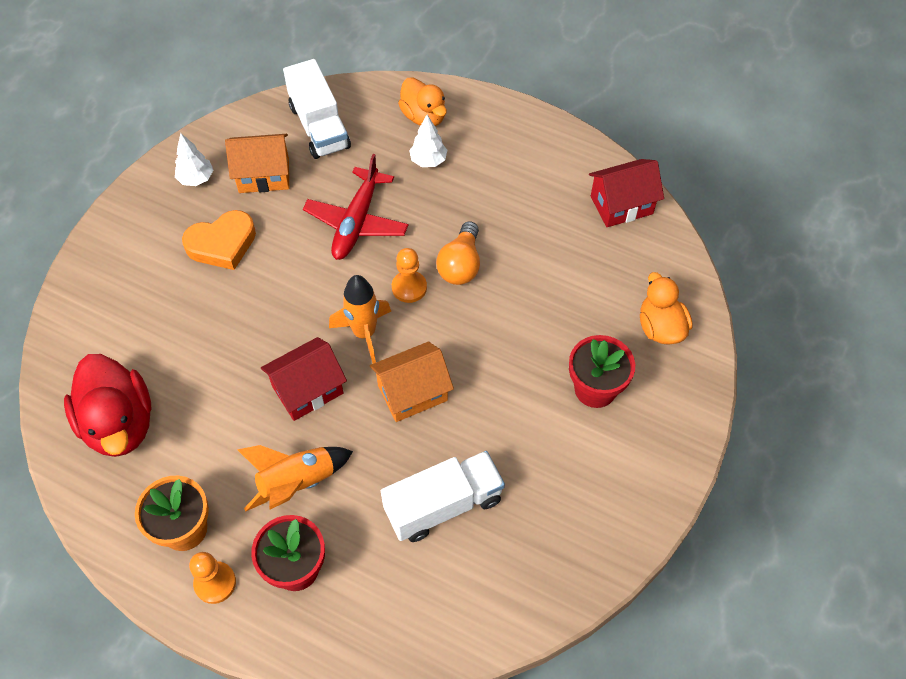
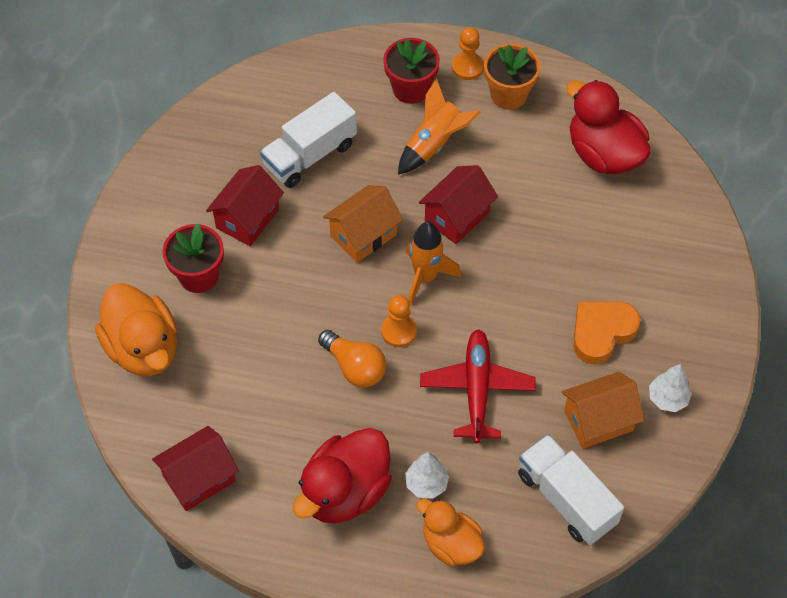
camera: 165 degrees right, 0 degrees up
(460, 265) = (355, 367): orange light bulb -> orange light bulb turned 135 degrees clockwise
(498, 169) = (345, 492): none -> red duck
(531, 441) = (247, 219): none -> red house
(660, 327) = (143, 348): orange duck -> orange duck, size x1.55

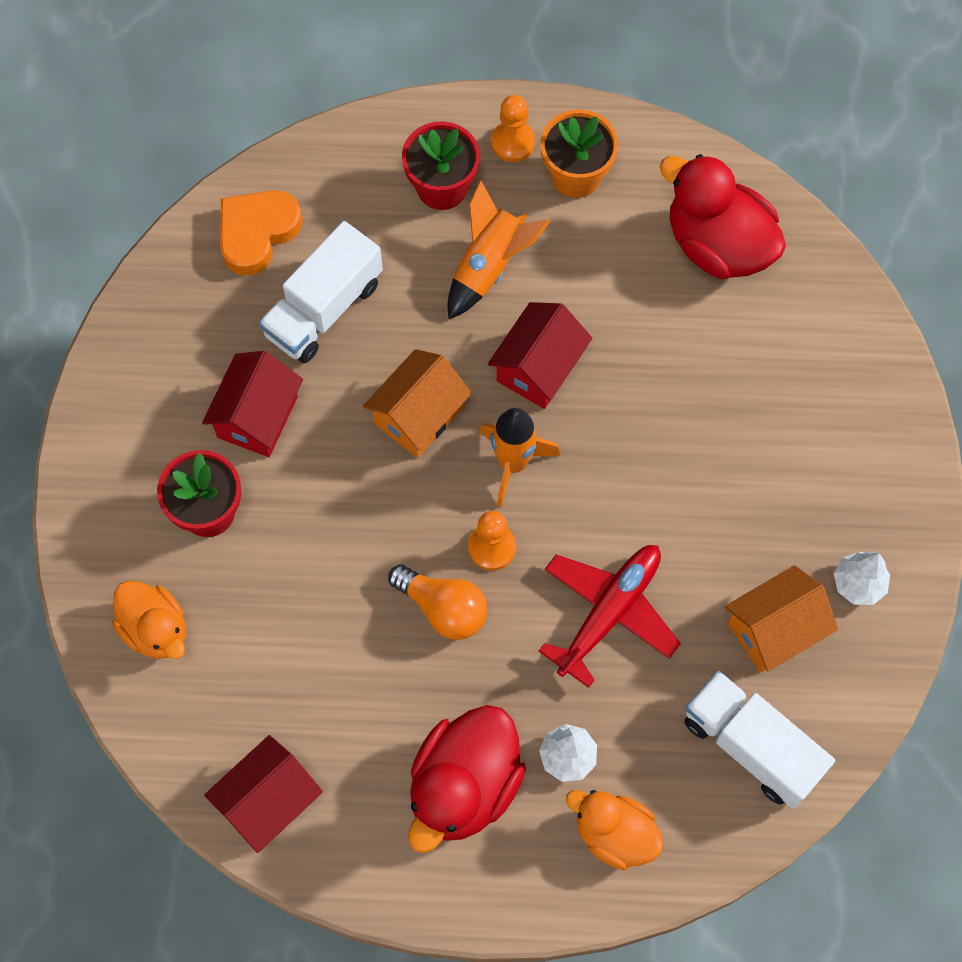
camera: 10 degrees left, 10 degrees up
(143, 348) = (155, 629): orange duck -> orange duck, size x0.64
(477, 389) = (609, 612): red plane -> red plane turned 45 degrees clockwise
(602, 332) = (758, 504): orange heart -> orange heart (257, 233)

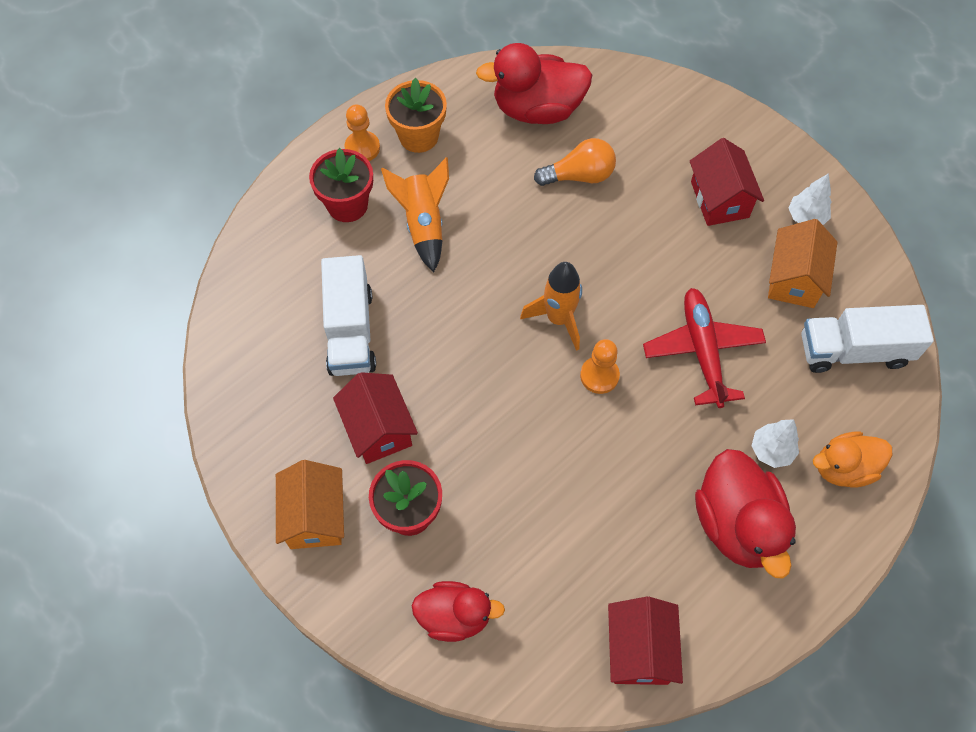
camera: 45 degrees left, 5 degrees down
(155, 629) = (455, 616): orange duck -> red duck
(257, 233) = (260, 323): orange heart -> none
(418, 415) = (475, 341): orange house -> orange house (315, 516)
(443, 608) = (611, 435): orange light bulb -> orange light bulb (579, 175)
(538, 368) = (514, 255): red house -> red house (719, 199)

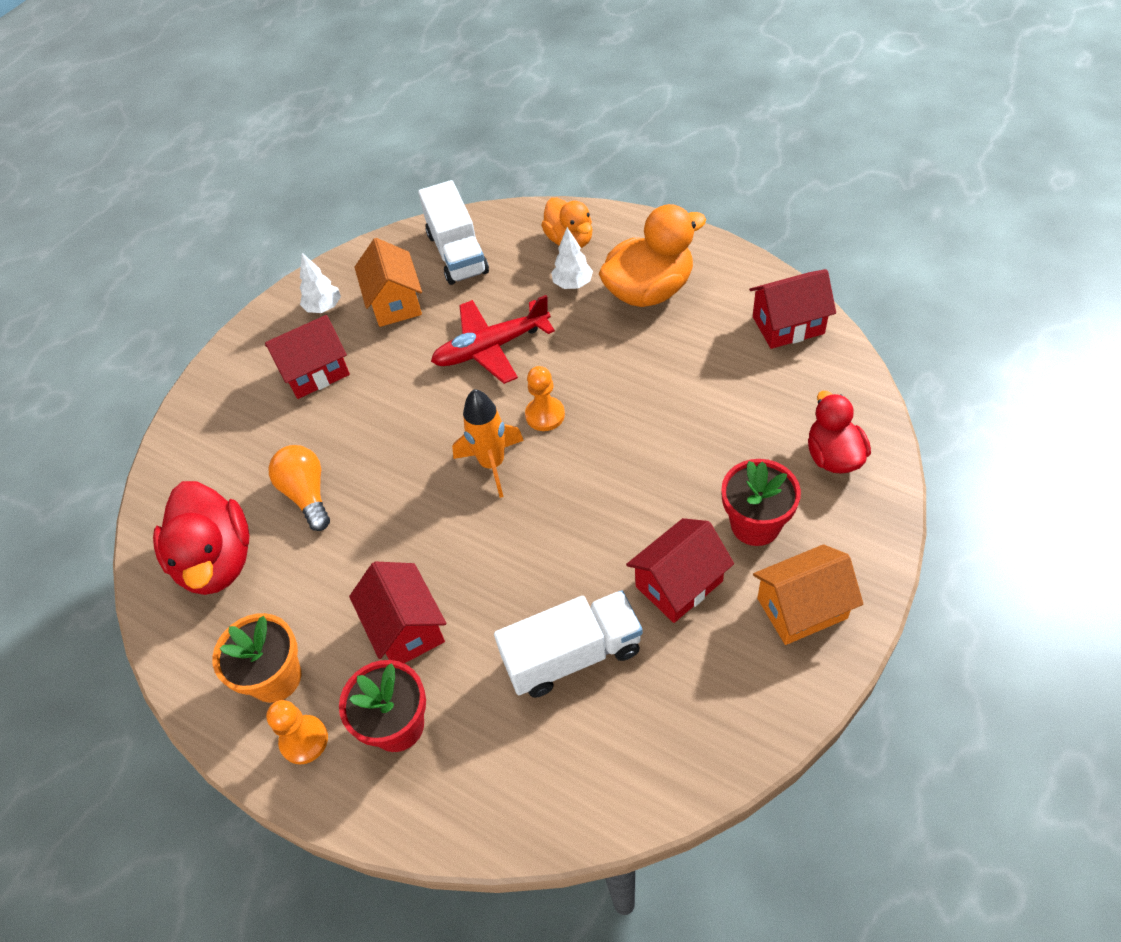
camera: 100 degrees left, 10 degrees down
(423, 224) = (406, 628): orange rocket -> red house
(737, 524) = (649, 291): red duck -> orange duck
(794, 279) = (395, 302): orange house -> orange house turned 75 degrees clockwise

